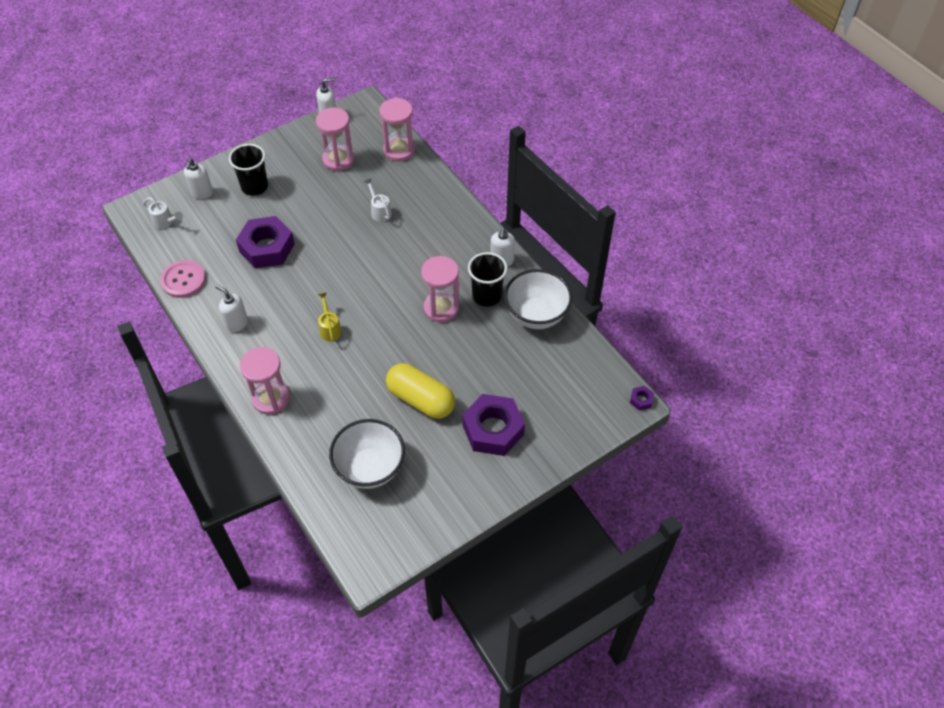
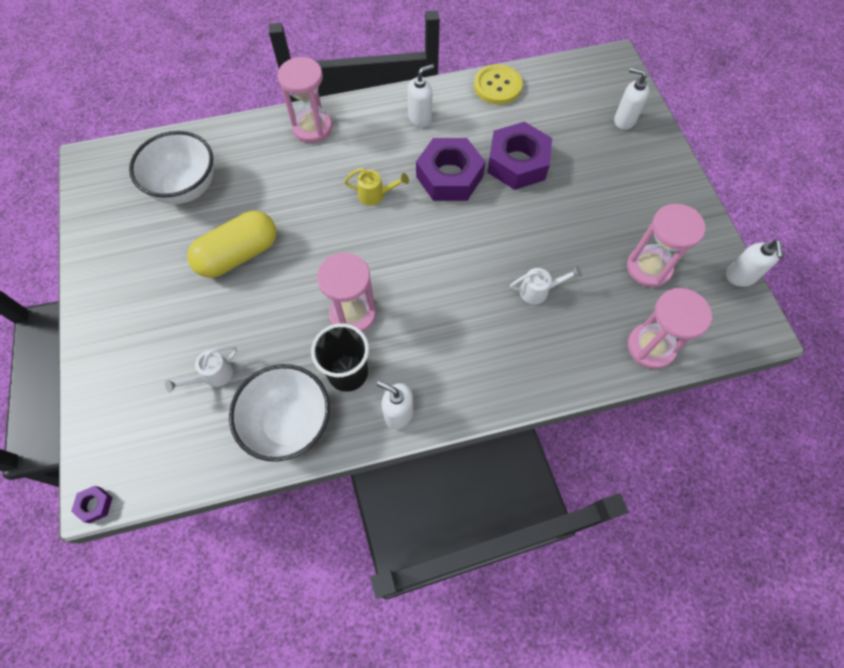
camera: 110 degrees right, 10 degrees up
(165, 222) = (587, 83): white watering can -> white watering can (213, 376)
(183, 280) = (497, 86): pink button -> yellow button
(254, 187) = (621, 170): black cup -> none
(493, 430) = (160, 313): purple nut -> purple nut (449, 176)

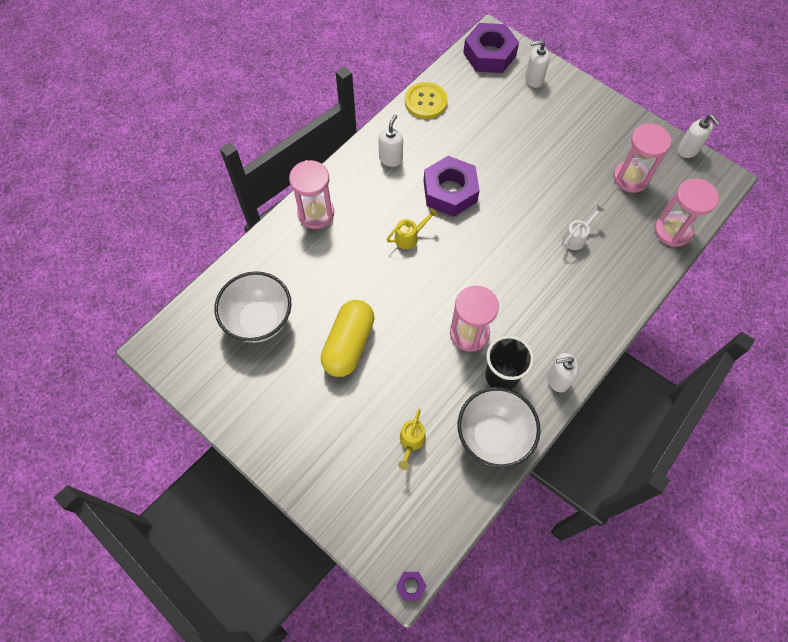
camera: 35 degrees left, 0 degrees up
(213, 376) = (411, 442): white watering can -> yellow watering can
(517, 163) = (488, 153): purple nut -> purple nut (489, 54)

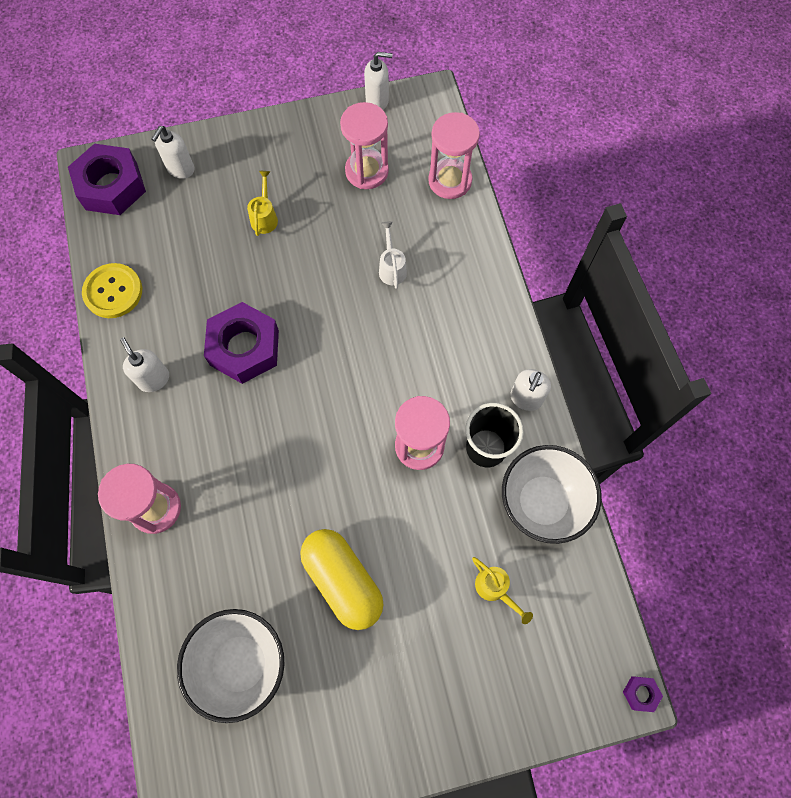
camera: 55 degrees left, 5 degrees up
(409, 237) = (265, 427): yellow watering can -> yellow watering can (265, 217)

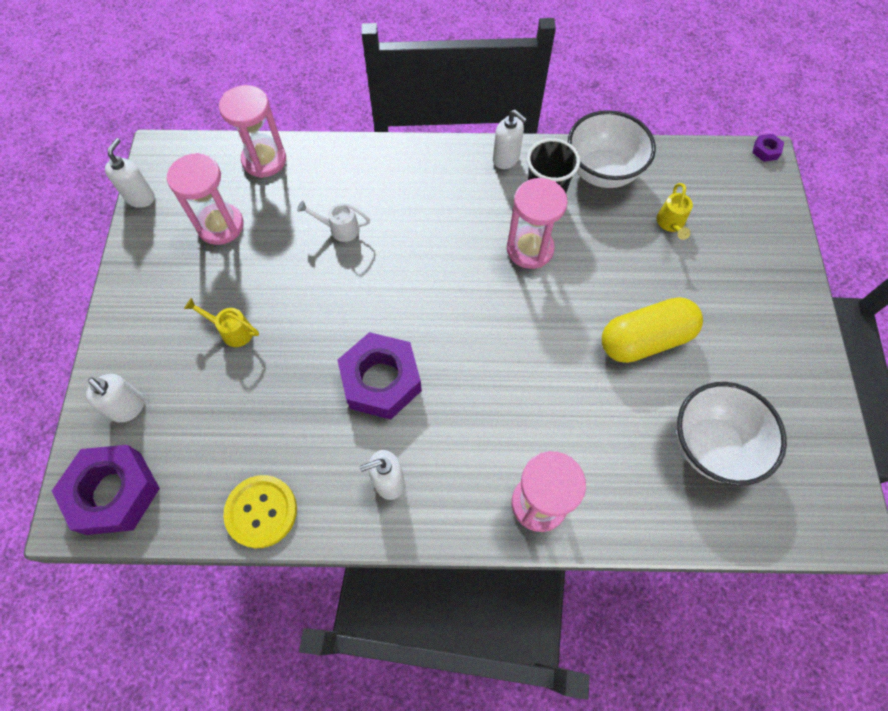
camera: 75 degrees left, 5 degrees down
(495, 589) = (671, 224): yellow watering can -> yellow watering can turned 120 degrees clockwise

